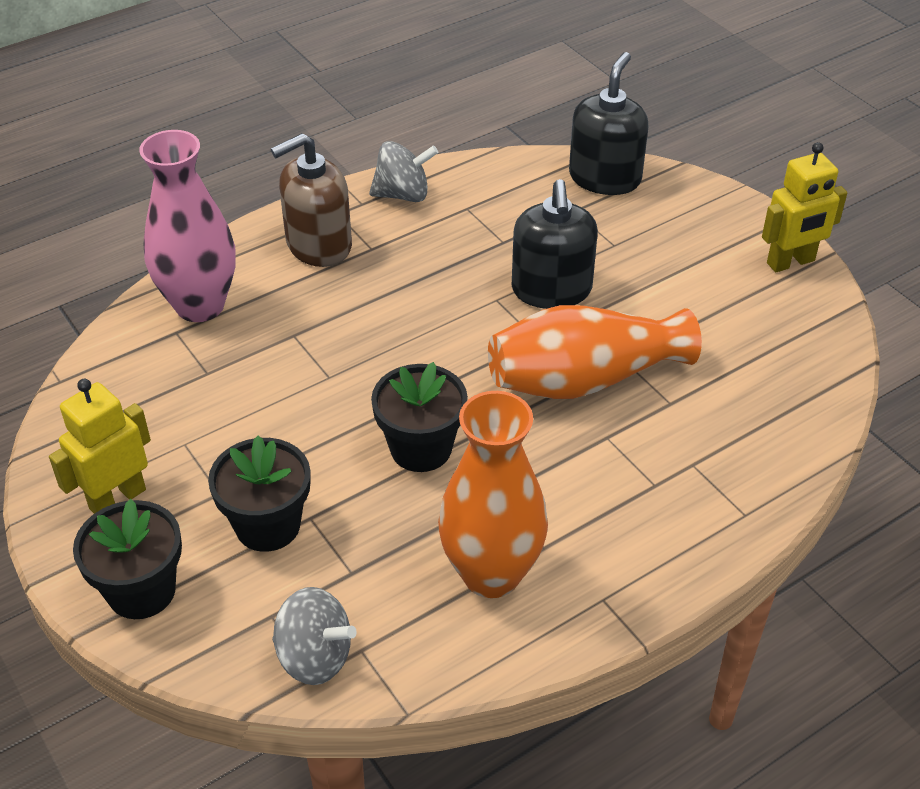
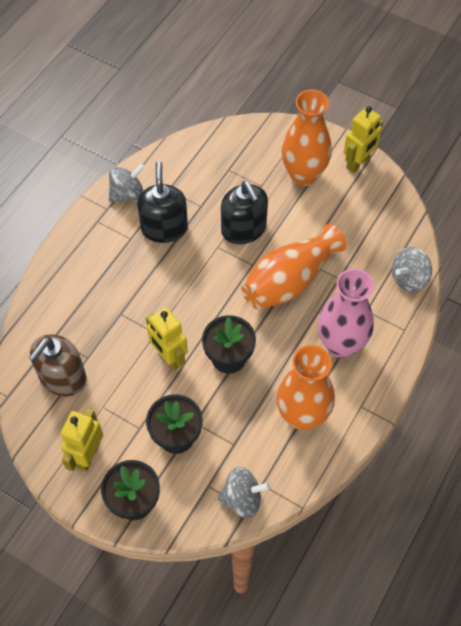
camera: 25 degrees left, 15 degrees up
(200, 305) = (56, 315): pink vase -> pink vase (340, 344)
(318, 245) = (99, 248): brown soap dispenser -> brown soap dispenser (62, 377)
(328, 415) = (169, 357): none -> yellow robot
(605, 178) = (234, 140): black soap dispenser -> black soap dispenser (164, 228)
(690, 251) = (303, 175): none -> orange vase
(793, 443) = (408, 278): none -> grey spinning top

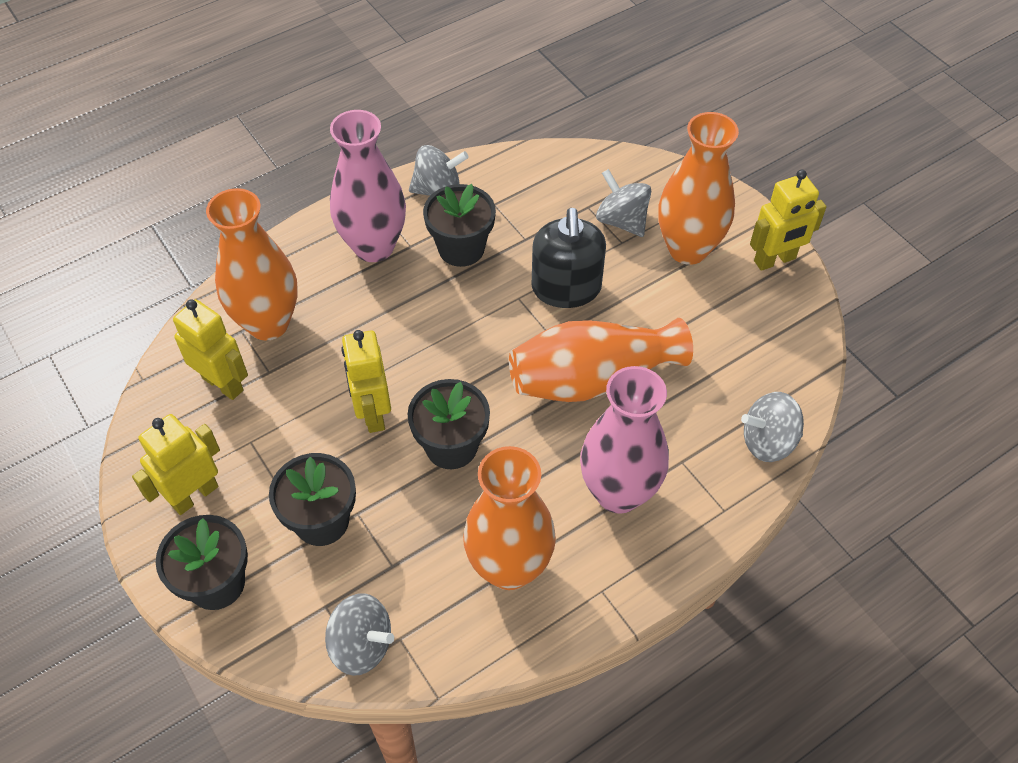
camera: 25 degrees right, 5 degrees down
(62, 377) = (223, 384): brown soap dispenser -> yellow robot
(68, 326) = (268, 323): none -> orange vase
(107, 248) = (374, 246): none -> pink vase
(164, 228) = (461, 248): black soap dispenser -> black flower pot
(254, 171) = (621, 221): none -> grey spinning top

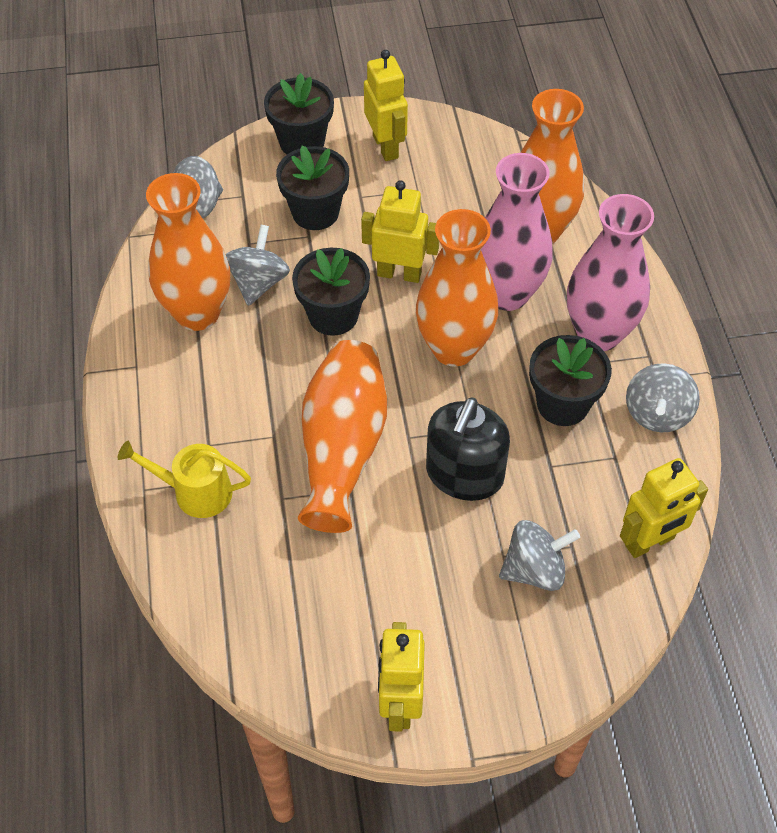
camera: 115 degrees right, 0 degrees up
(223, 384) = (486, 186): yellow robot -> yellow robot (650, 542)
(566, 288) = (464, 474): black soap dispenser -> black soap dispenser turned 90 degrees counterclockwise
(618, 492) = (213, 416): pink vase -> pink vase (507, 294)
(688, 249) = (461, 618): orange vase -> orange vase (454, 348)
(701, 467) = (195, 492): none -> yellow watering can
(768, 441) = (186, 563): grey spinning top -> grey spinning top (259, 282)

